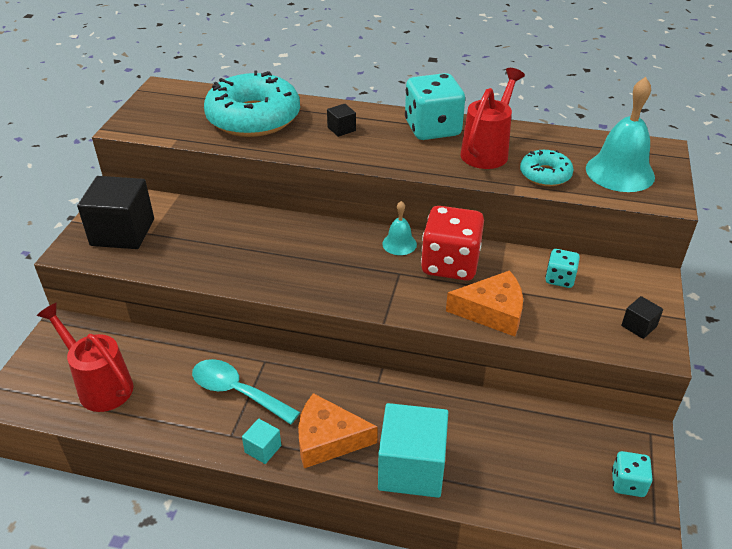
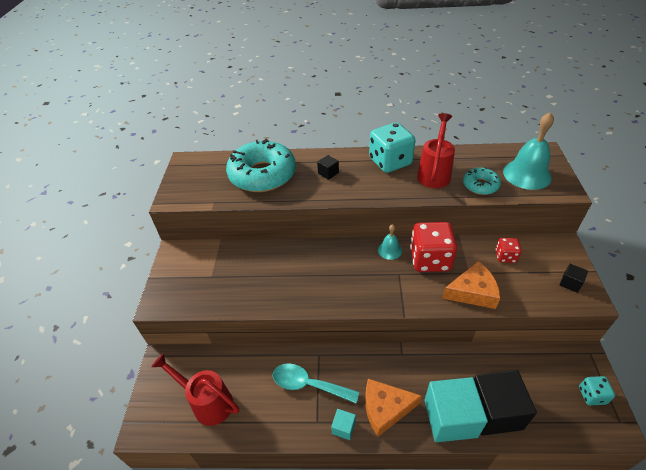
camera: 10 degrees left, 5 degrees up
(122, 232) = (190, 280): black cube -> black cube (494, 411)
(559, 279) = (505, 256): turquoise dice -> red dice

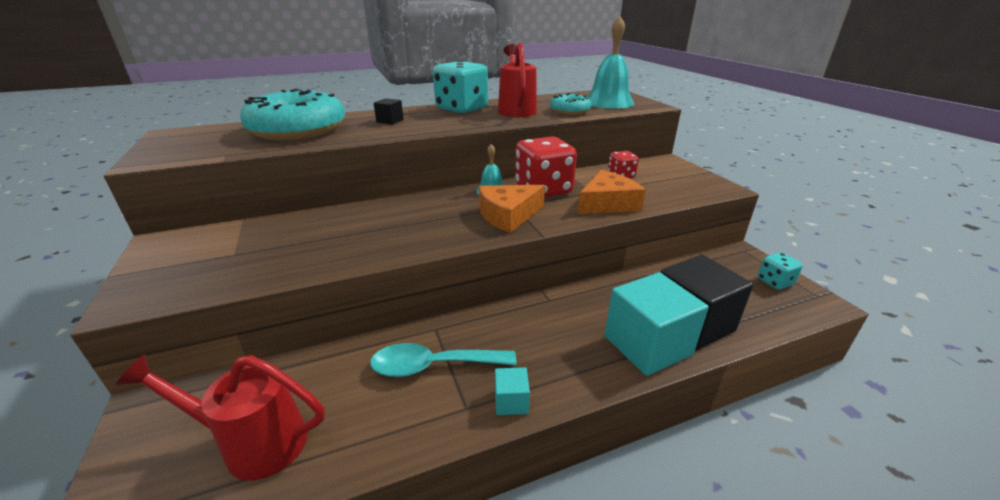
camera: 25 degrees left, 15 degrees down
(385, 408) = (560, 360): orange cheese -> orange cheese (508, 215)
(570, 283) = (697, 181): black cube -> none

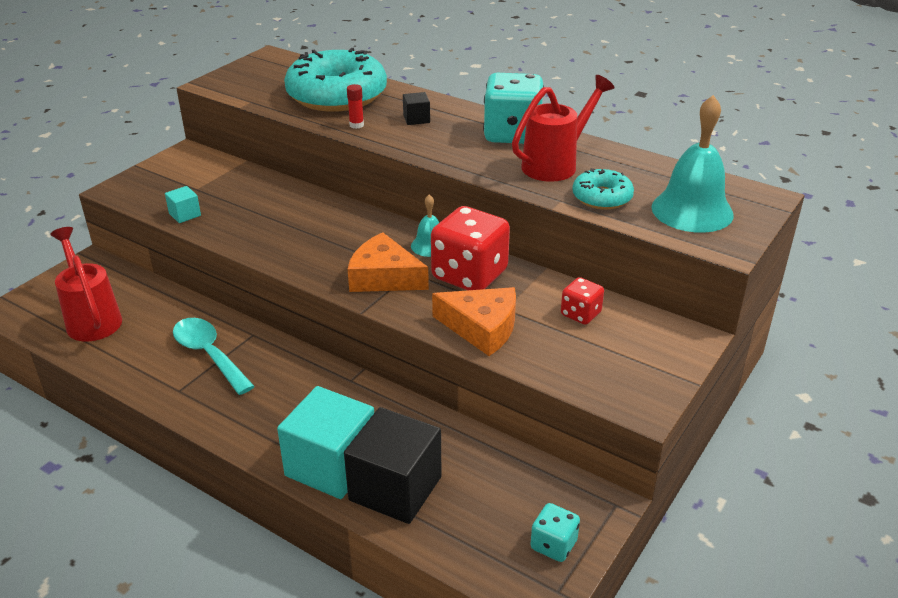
camera: 55 degrees right, 5 degrees up
(358, 135) = (356, 125): none -> red glue stick
(511, 401) = (200, 409): turquoise cube -> turquoise cube (185, 214)

